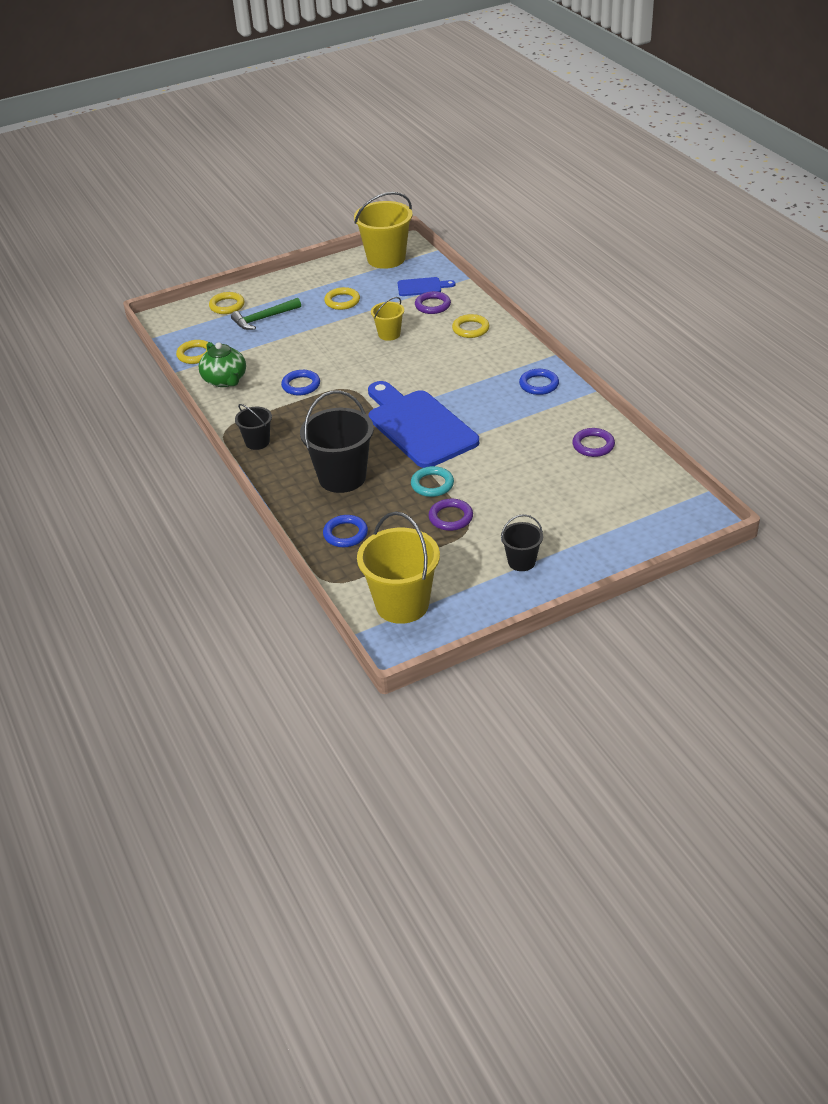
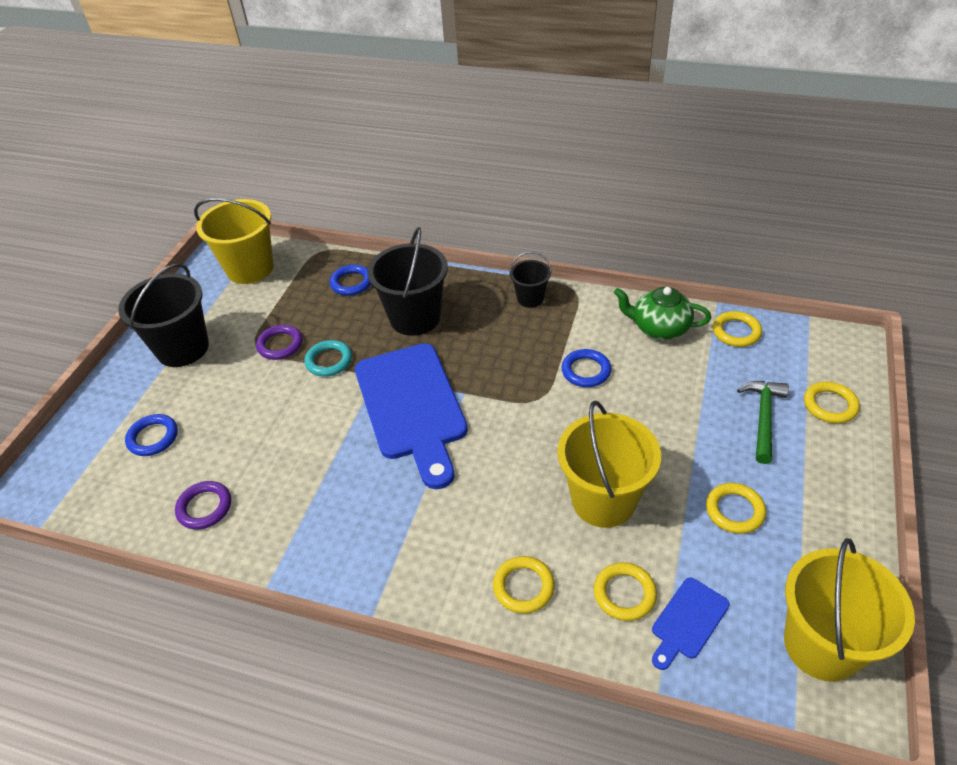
camera: 135 degrees right, 5 degrees up
(389, 334) = (603, 500): yellow bucket -> yellow bucket, size x1.88
(418, 426) = (412, 407): blue cutting board -> blue cutting board turned 60 degrees clockwise
(432, 305) = (624, 593): purple ring -> yellow ring
(521, 561) = (183, 348): black bucket -> black bucket, size x1.88
(539, 384) = (341, 553): blue ring -> blue ring (153, 437)

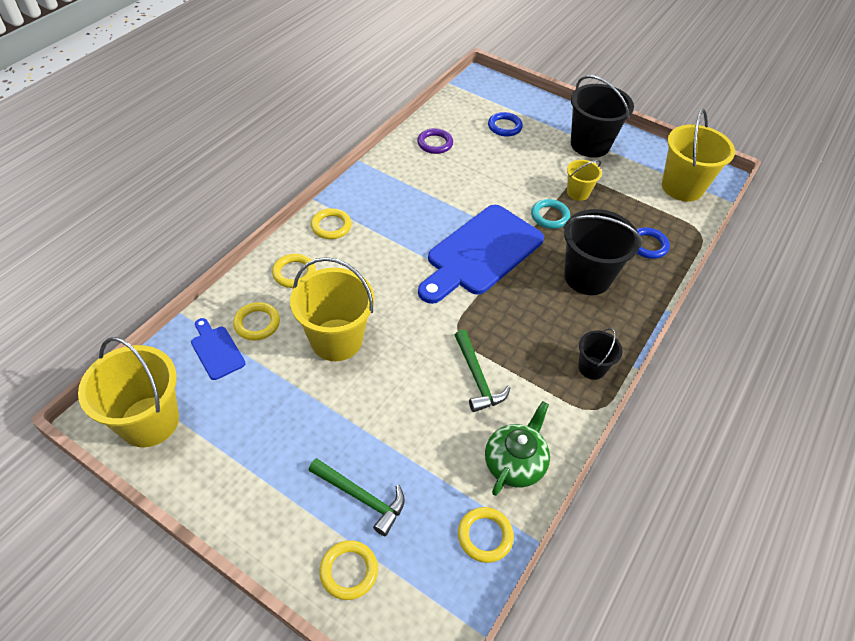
camera: 100 degrees right, 5 degrees up
(280, 345) = (578, 193): purple ring -> yellow bucket
(412, 407) = (481, 253): blue cutting board -> blue cutting board turned 45 degrees counterclockwise
(586, 371) = (477, 378): blue ring -> green hammer
(734, 510) = (281, 422): yellow ring -> yellow ring (331, 226)

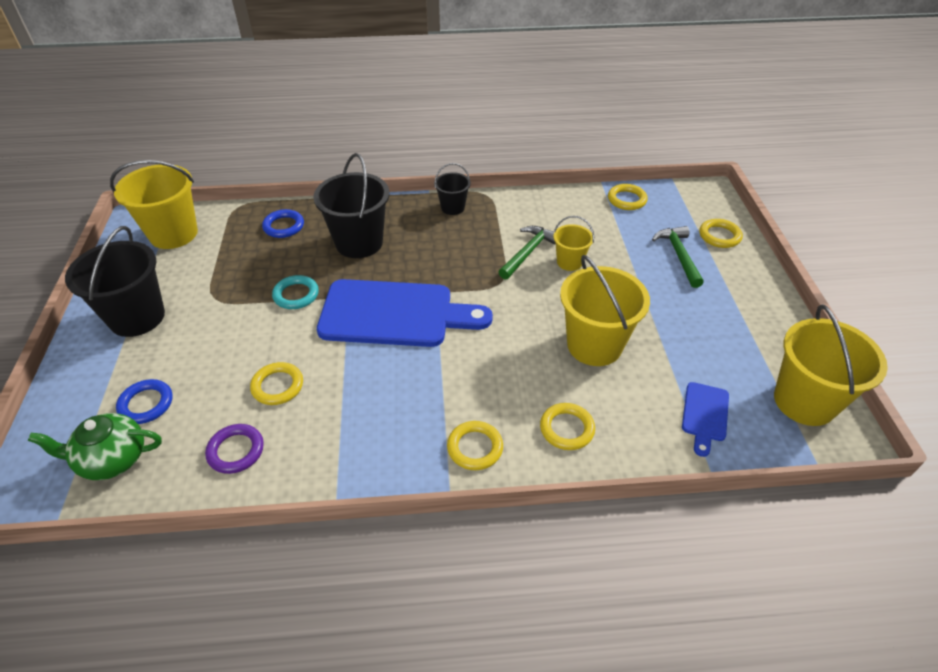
camera: 125 degrees left, 5 degrees down
(257, 323) = (648, 409): yellow ring -> yellow ring (277, 386)
(515, 463) = (568, 208): green teapot -> green teapot (112, 459)
(578, 193) = (240, 292): yellow bucket -> yellow bucket (569, 262)

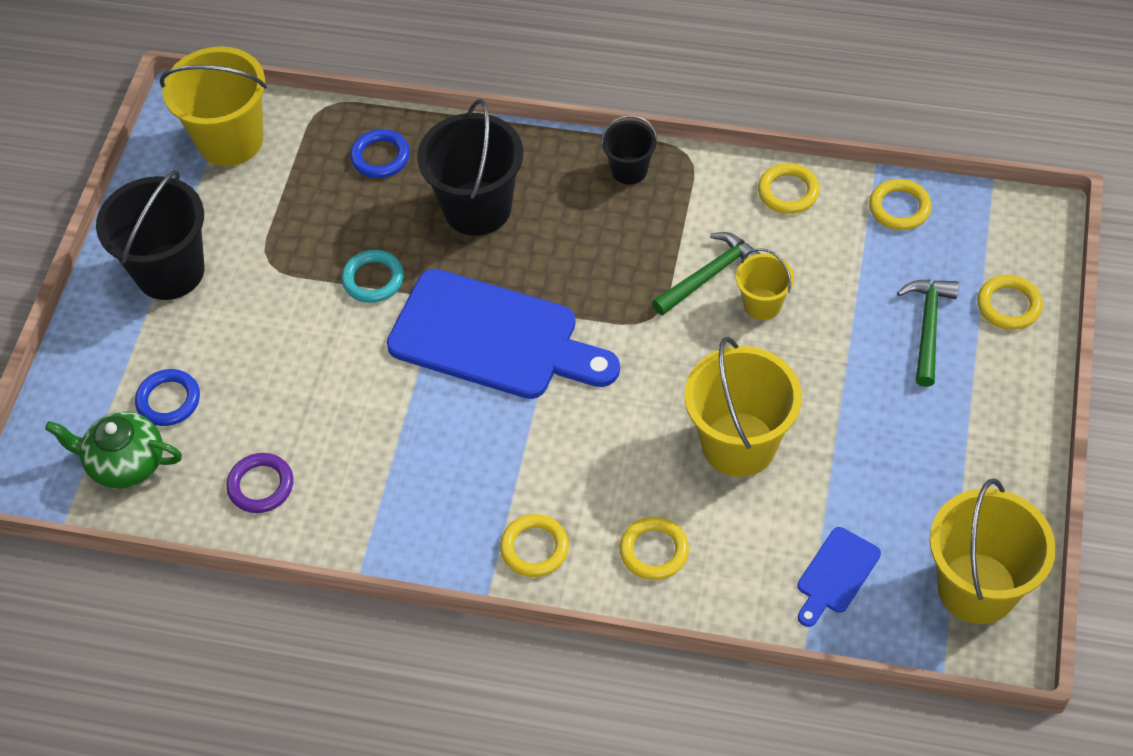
camera: 20 degrees right, 10 degrees up
(277, 386) = (323, 411): yellow ring -> yellow ring (788, 192)

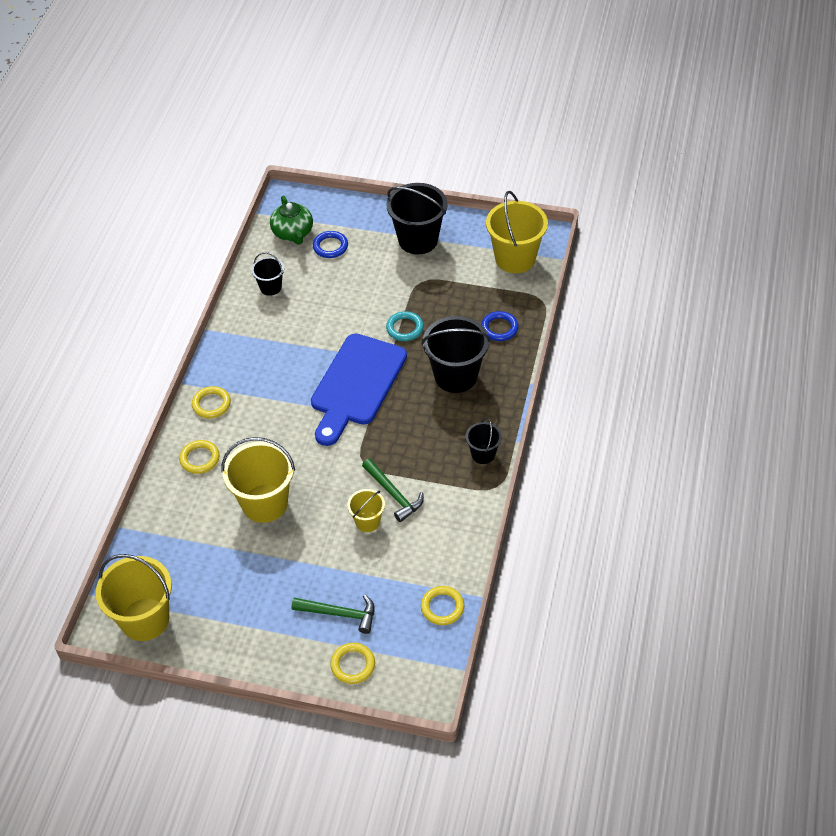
camera: 90 degrees right, 5 degrees down
(125, 463) = (293, 233): green teapot -> green teapot turned 150 degrees clockwise
(261, 485) = (270, 287): purple ring -> black bucket
(788, 192) = (460, 542): yellow ring -> none
(835, 574) = (168, 546): blue cutting board -> none

